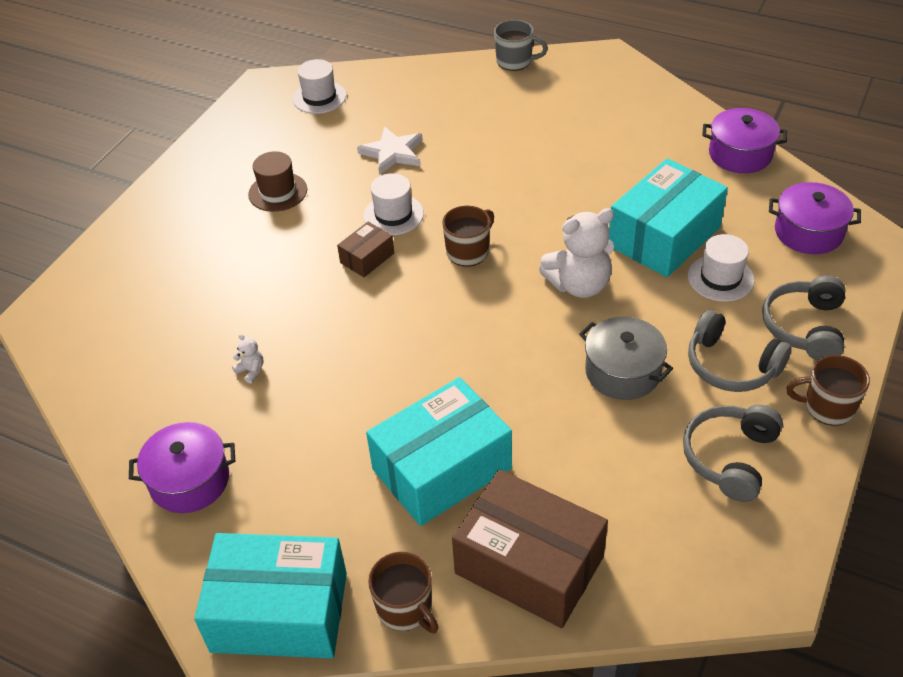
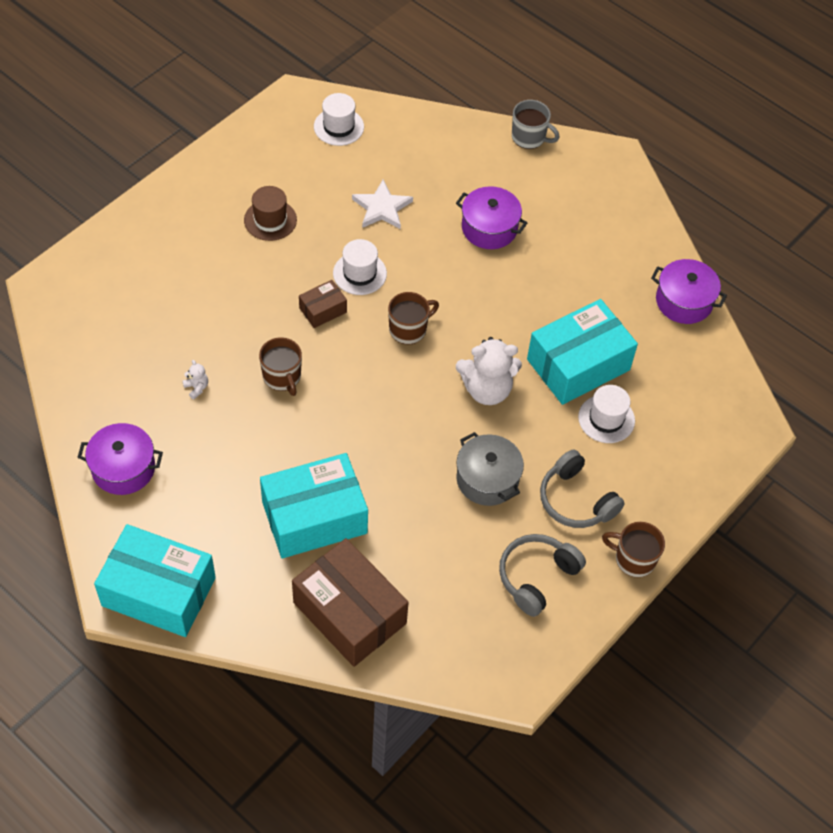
camera: 10 degrees right, 10 degrees up
(405, 608) = (248, 617): brown mug -> brown mug (282, 377)
(804, 327) = (652, 485): grey headphones -> none
(808, 232) = (702, 398): purple pot -> purple pot (489, 228)

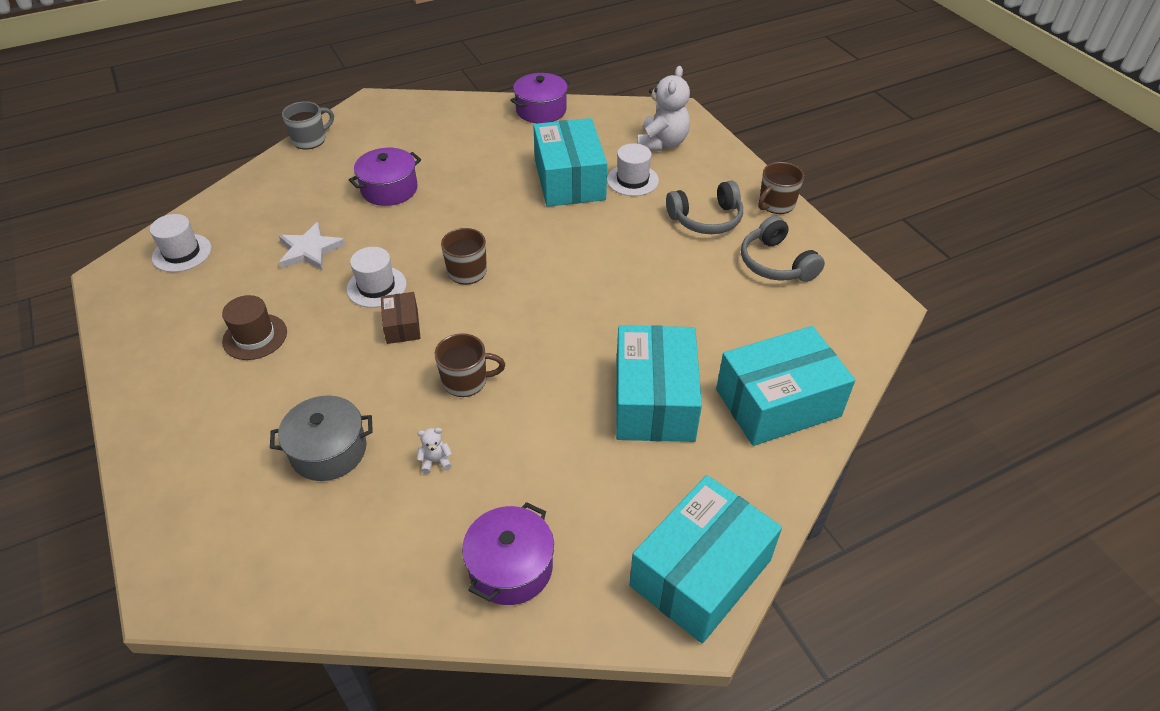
camera: 65 degrees left, 10 degrees down
(349, 613) = (778, 403): brown box -> turquoise box
(487, 389) = (565, 239): white teddy bear -> white teddy bear (662, 143)
(487, 479) = (662, 265): grey pot -> grey pot (328, 451)

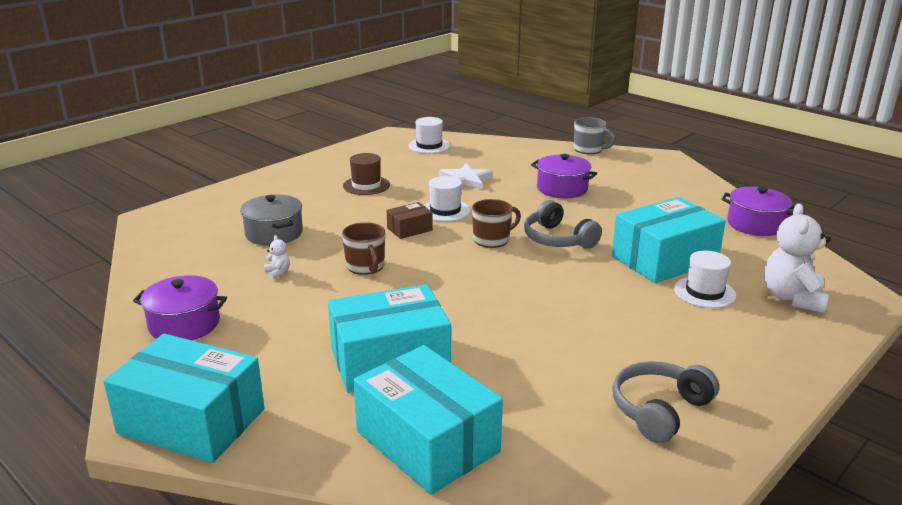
camera: 70 degrees right, 20 degrees down
(662, 143) = (792, 298): white teddy bear -> white teddy bear turned 105 degrees clockwise
(706, 219) = (689, 348): grey headphones -> grey headphones (558, 239)
(776, 204) = (774, 395): brown mug -> none

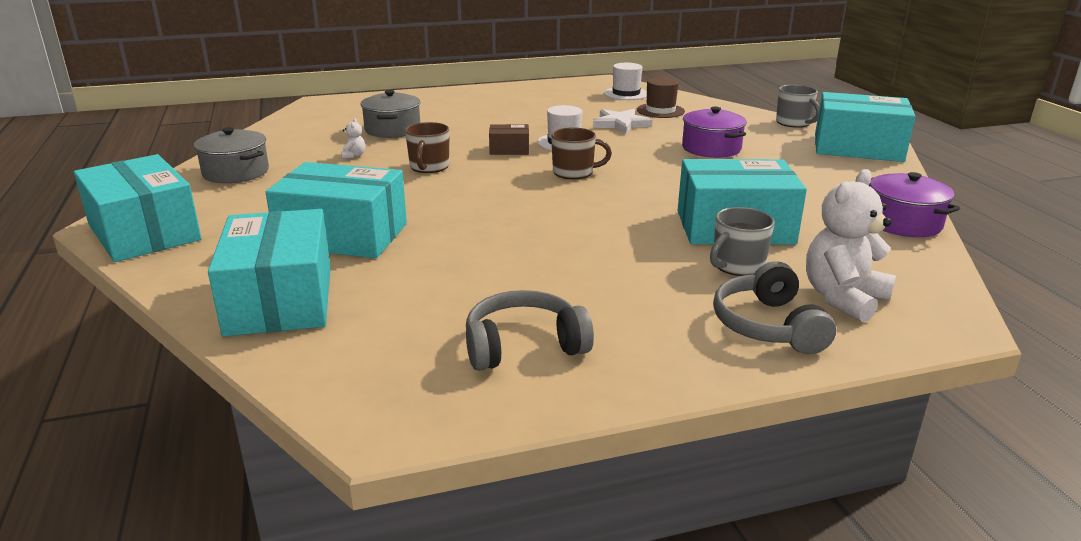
camera: 30 degrees right, 0 degrees up
(184, 324) = (236, 172): purple pot -> grey pot
(366, 185) = (521, 112): brown hat -> brown hat (660, 111)
(558, 239) = (641, 186): grey headphones -> grey headphones (768, 326)
(656, 164) = (857, 148): none -> turquoise box
(704, 292) = (737, 265): white hat -> grey mug

